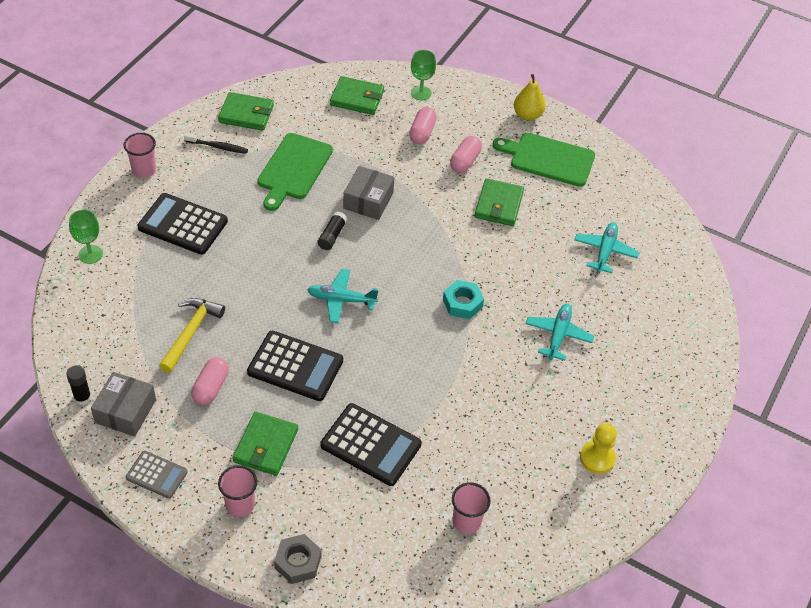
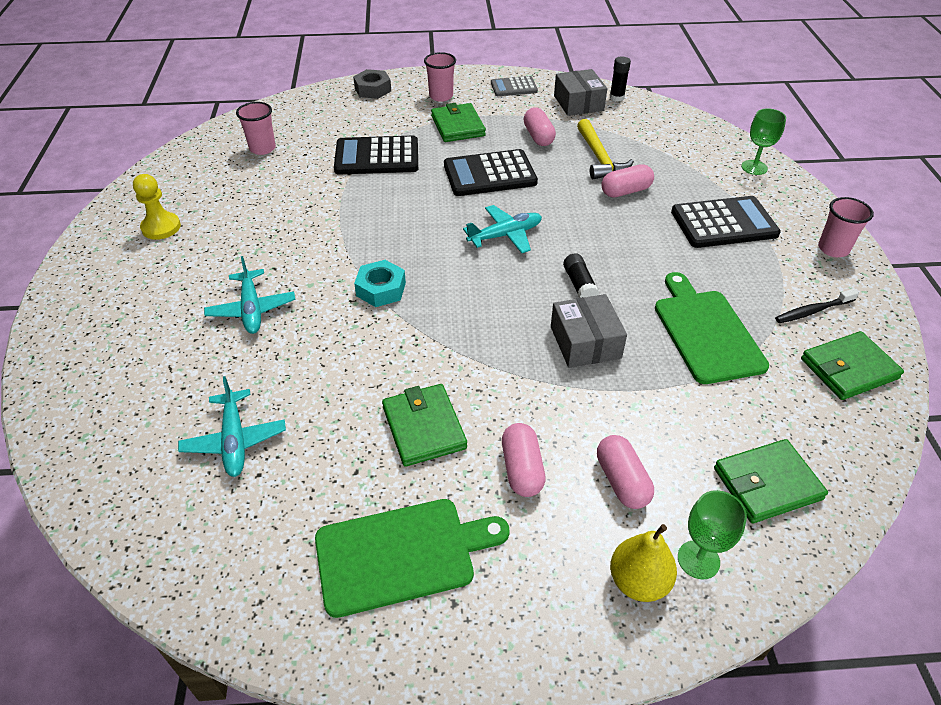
camera: 150 degrees right, 5 degrees down
(212, 288) = (625, 191): none -> pink capsule
(527, 115) = (496, 633): yellow pear -> yellow pear (638, 581)

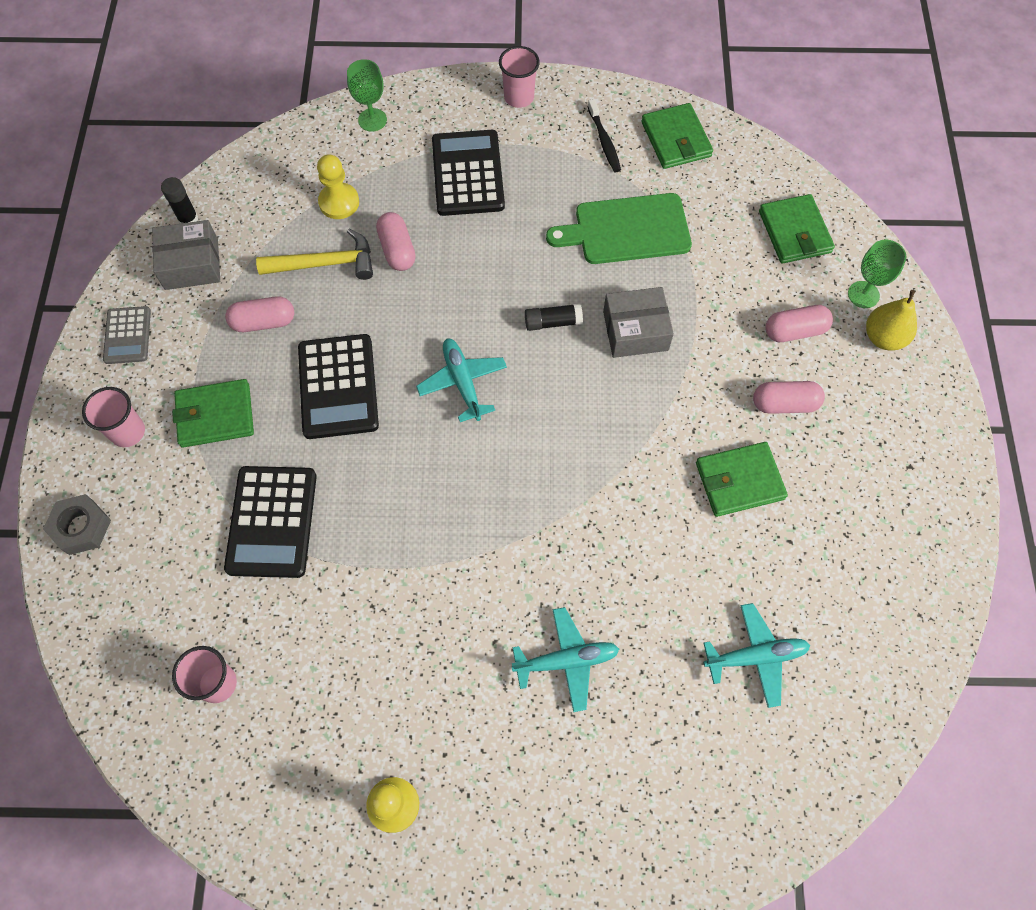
camera: 85 degrees left, 20 degrees up
(381, 289) = (543, 518): turquoise nut -> none
(401, 554) = (871, 503): green cutting board -> none
(660, 159) = (339, 202): none -> yellow pawn

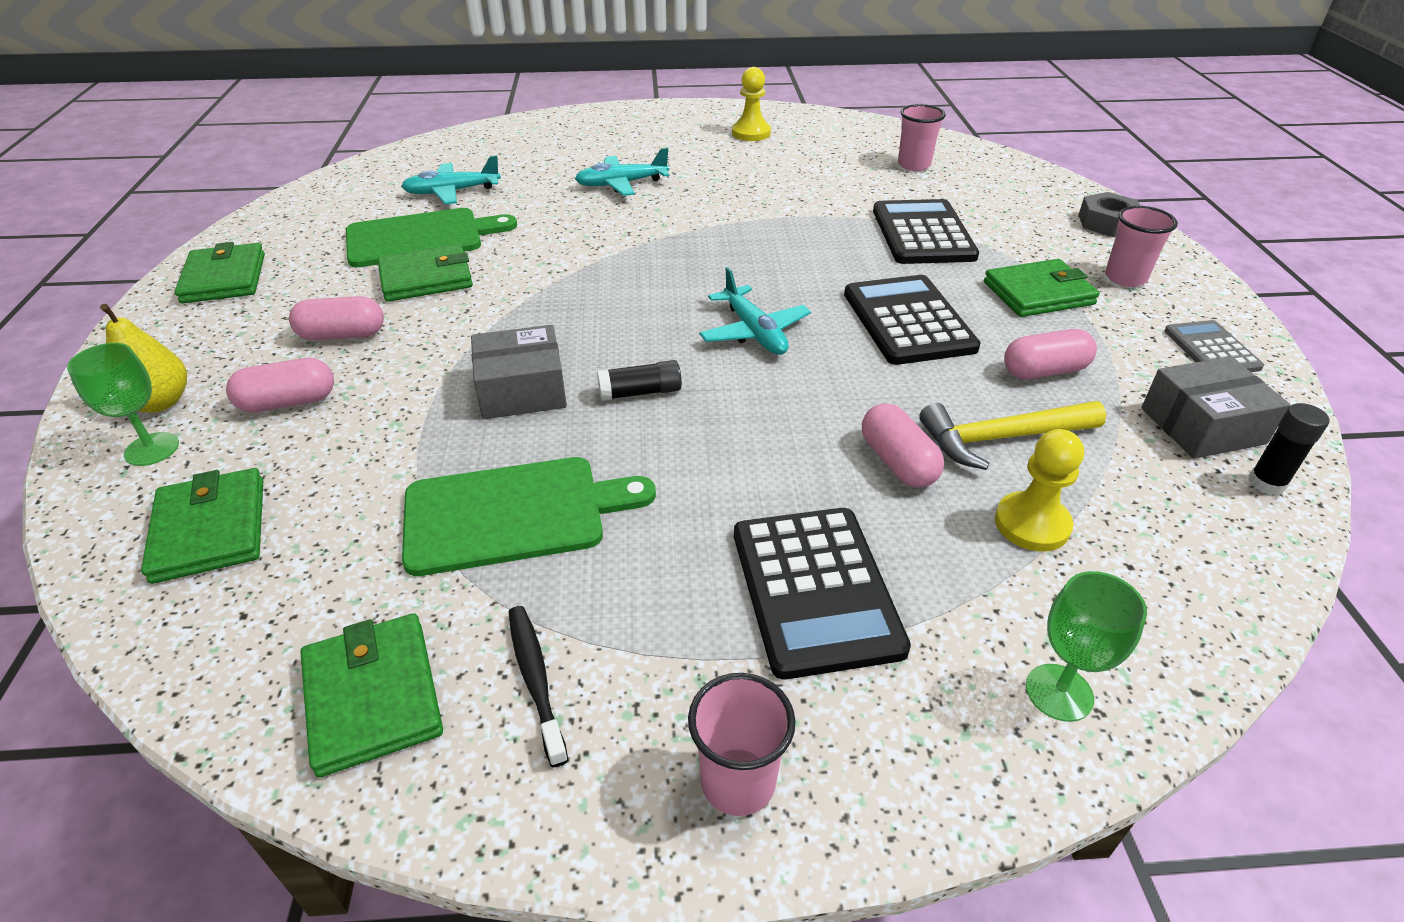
camera: 175 degrees right, 25 degrees down
(763, 555) = (421, 237): none -> green cutting board
(921, 495) = (224, 278): none -> green wallet

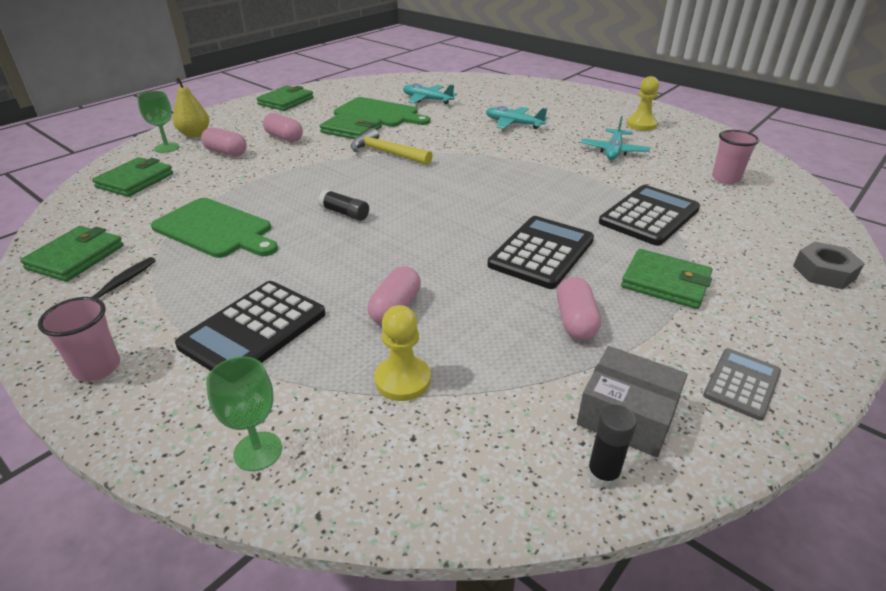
camera: 45 degrees right, 5 degrees down
(522, 390) = (303, 188): grey box -> none
(754, 332) = (445, 216): turquoise plane -> turquoise plane (613, 151)
(1000, 438) = (473, 334): yellow hammer -> yellow hammer (386, 153)
(1044, 371) = (575, 321): pink capsule -> pink capsule turned 60 degrees clockwise
(1125, 278) = (762, 308): pink cup -> none

